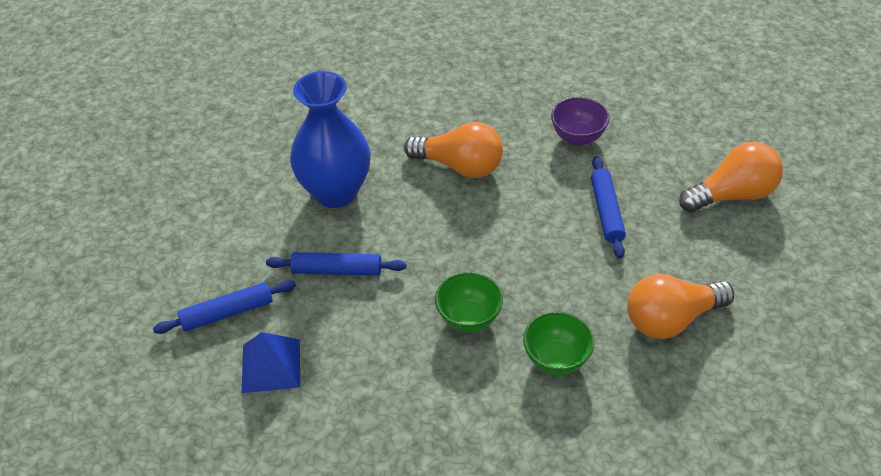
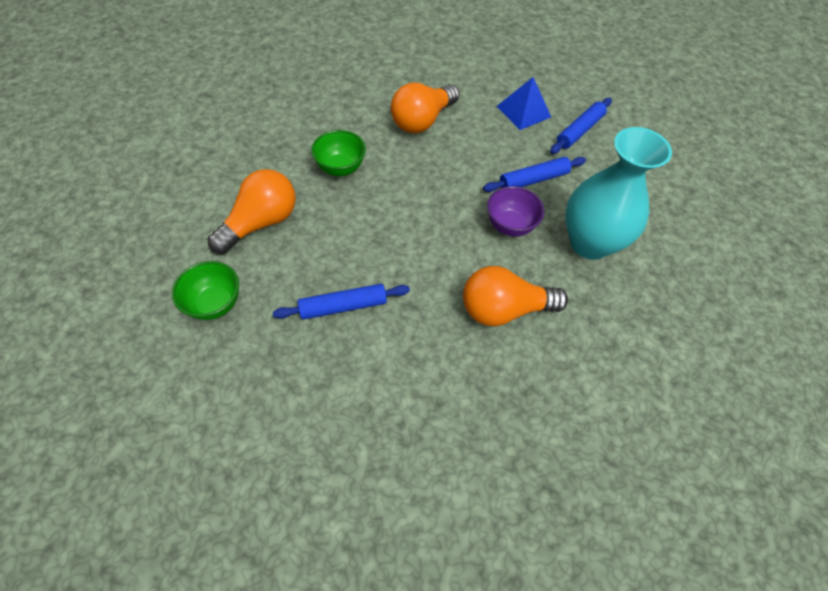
camera: 150 degrees right, 10 degrees up
(335, 192) = (589, 243): blue vase -> turquoise vase
(469, 318) = (416, 176): green bowl -> green bowl (215, 304)
(577, 137) = (405, 394): purple bowl -> purple bowl (510, 225)
(606, 212) = (343, 306): blue rolling pin -> blue rolling pin turned 75 degrees counterclockwise
(732, 195) = (218, 373): orange light bulb -> orange light bulb (422, 120)

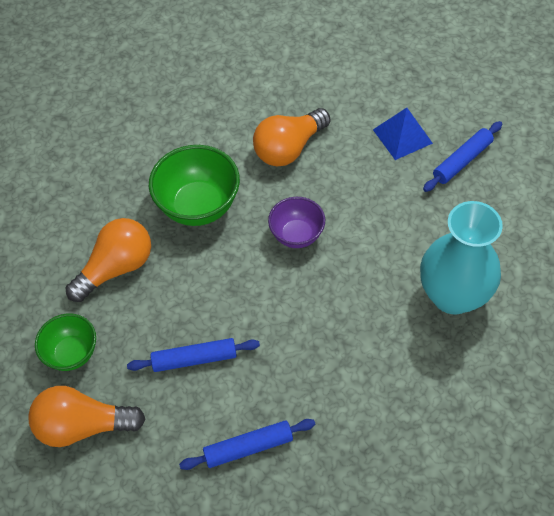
camera: 10 degrees right, 0 degrees up
(340, 168) = (198, 206): green bowl -> green bowl, size x1.61
(504, 309) = (353, 366): orange light bulb -> orange light bulb (83, 425)
(510, 225) = (370, 274): purple bowl -> purple bowl (297, 235)
(533, 180) = (402, 221): blue rolling pin -> blue rolling pin (248, 447)

